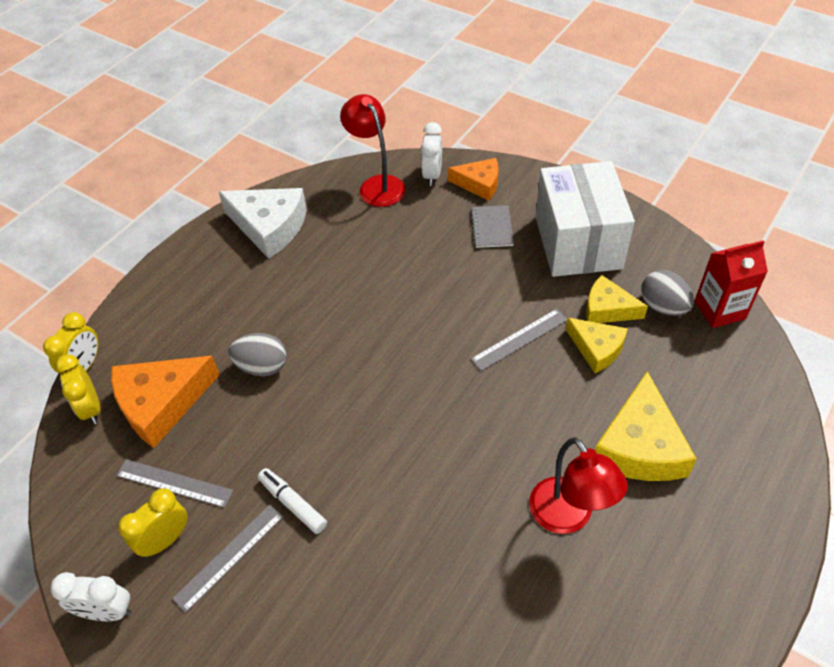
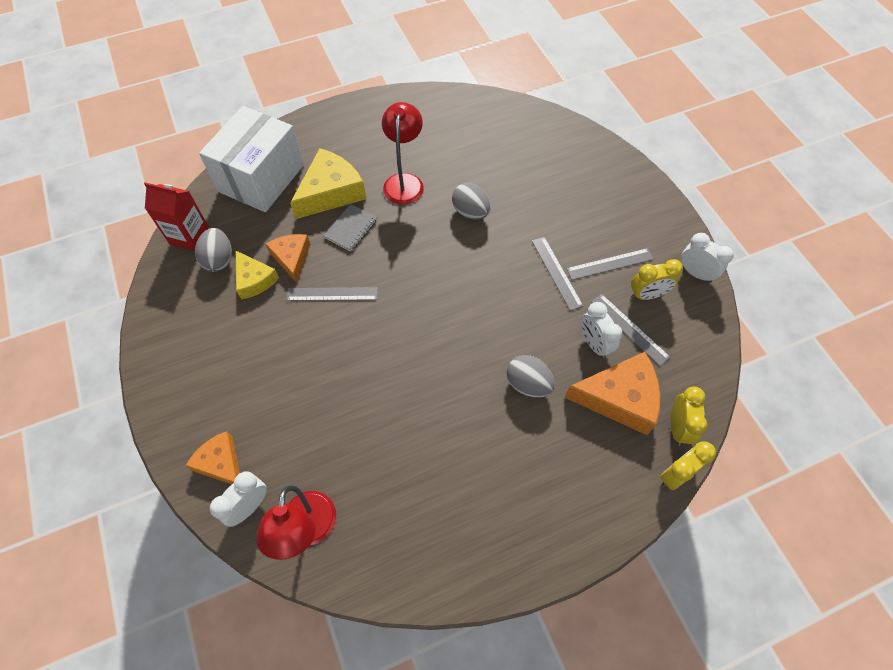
camera: 150 degrees left, 10 degrees up
(209, 443) = (594, 344): none -> white clock
(269, 227) = (444, 542): white cheese -> none
(293, 504) = (556, 272): white marker -> grey ruler
(450, 524) = (470, 212): none -> grey egg
(492, 228) = (258, 404): grey notebook -> grey notebook (351, 228)
(578, 242) = (212, 345): white box -> white box (261, 178)
(597, 349) = (291, 258): yellow cheese -> orange cheese

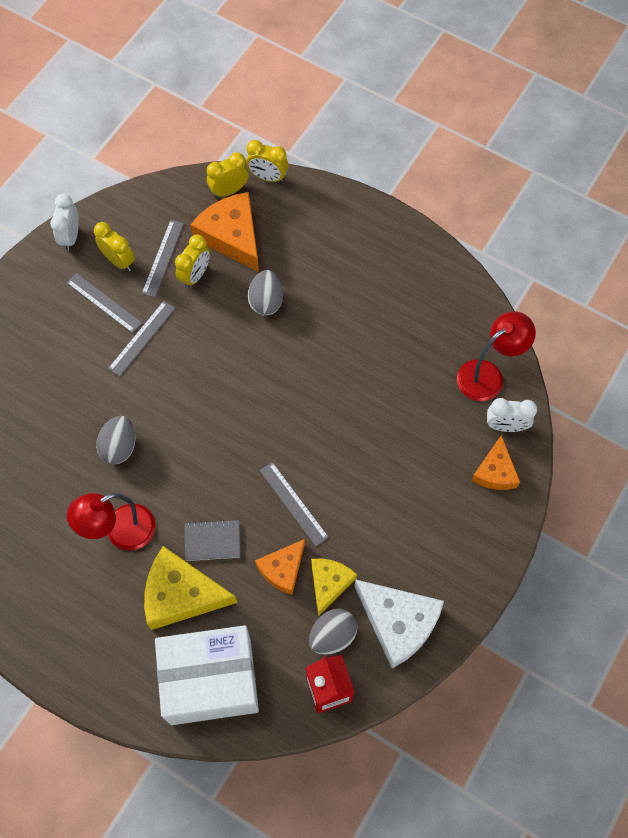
camera: 125 degrees left, 5 degrees up
(185, 305) = (398, 623): none -> white cheese
(594, 344) = (195, 275): white clock -> yellow clock

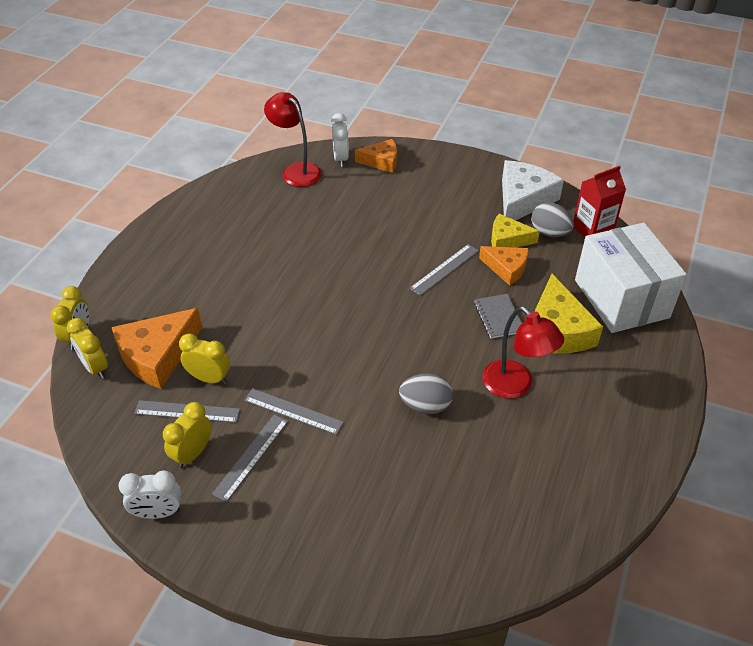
camera: 100 degrees left, 20 degrees down
(266, 302) = (237, 316): grey egg -> none

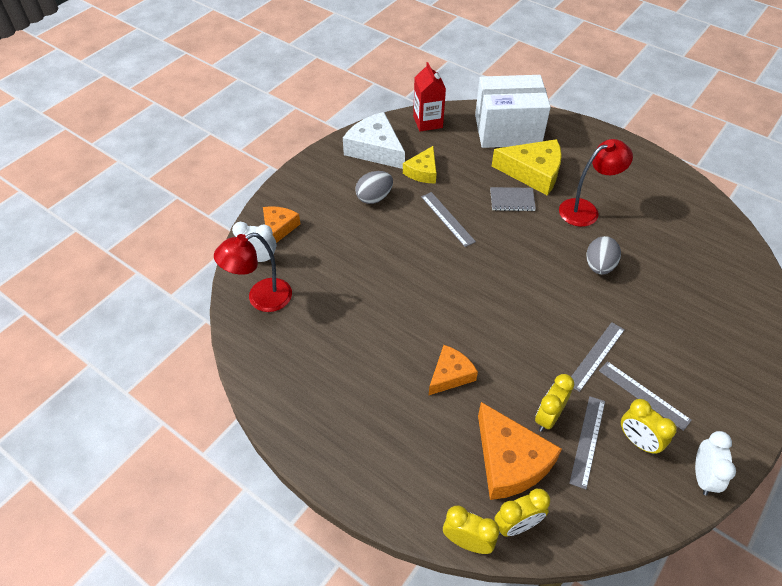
camera: 75 degrees left, 5 degrees up
(506, 268) = (457, 181): orange cheese -> orange cheese (450, 375)
(549, 233) = (423, 146): grey egg -> grey egg (374, 198)

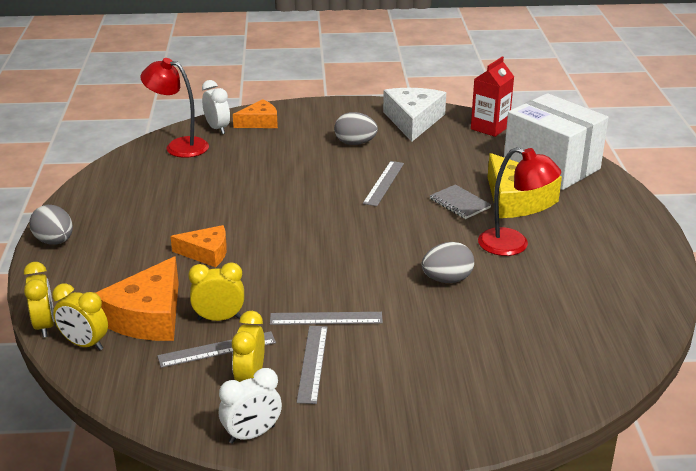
camera: 50 degrees right, 20 degrees down
(337, 469) = (54, 241): none -> grey egg
(422, 171) = (422, 150): yellow cheese -> none

